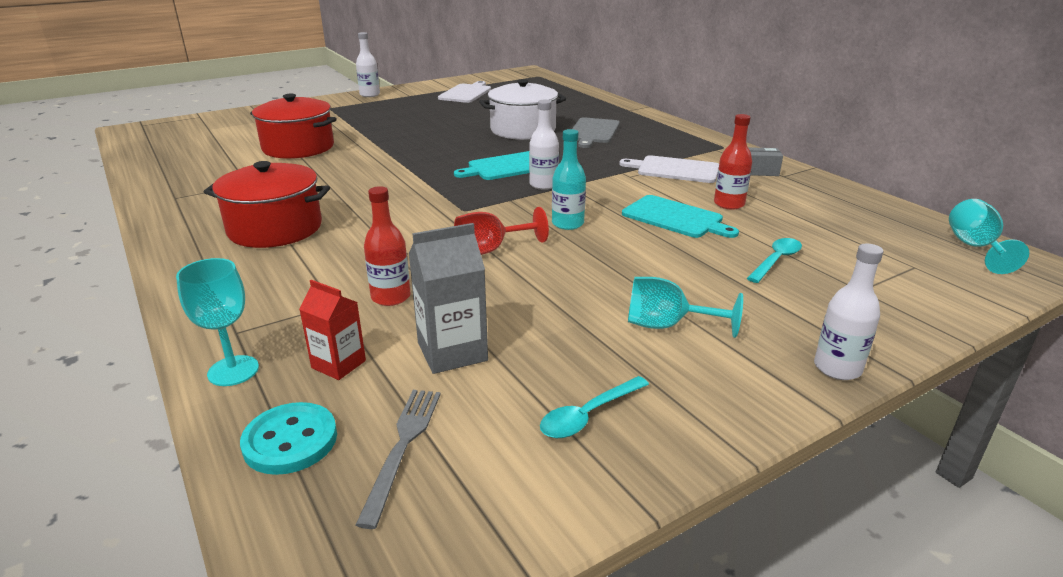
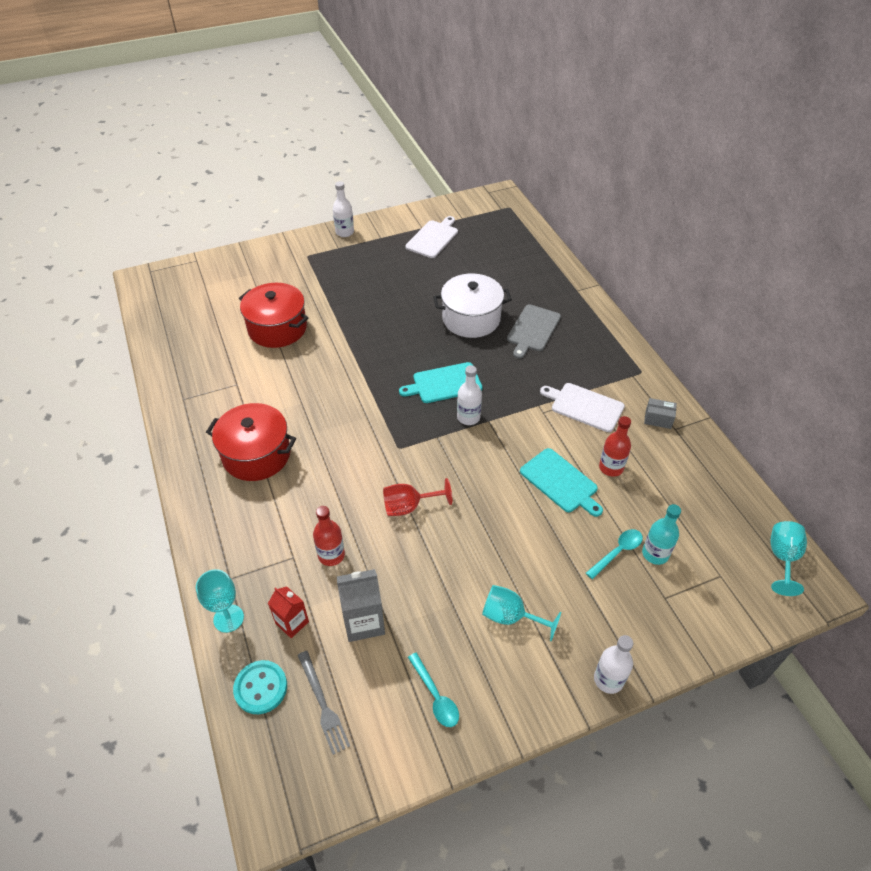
camera: 10 degrees right, 20 degrees up
(402, 447) = (323, 704): grey fork -> grey fork turned 135 degrees clockwise
(567, 224) = (474, 479): turquoise bottle -> turquoise bottle (655, 554)
(588, 415) = (435, 696): turquoise spoon -> turquoise spoon turned 90 degrees counterclockwise

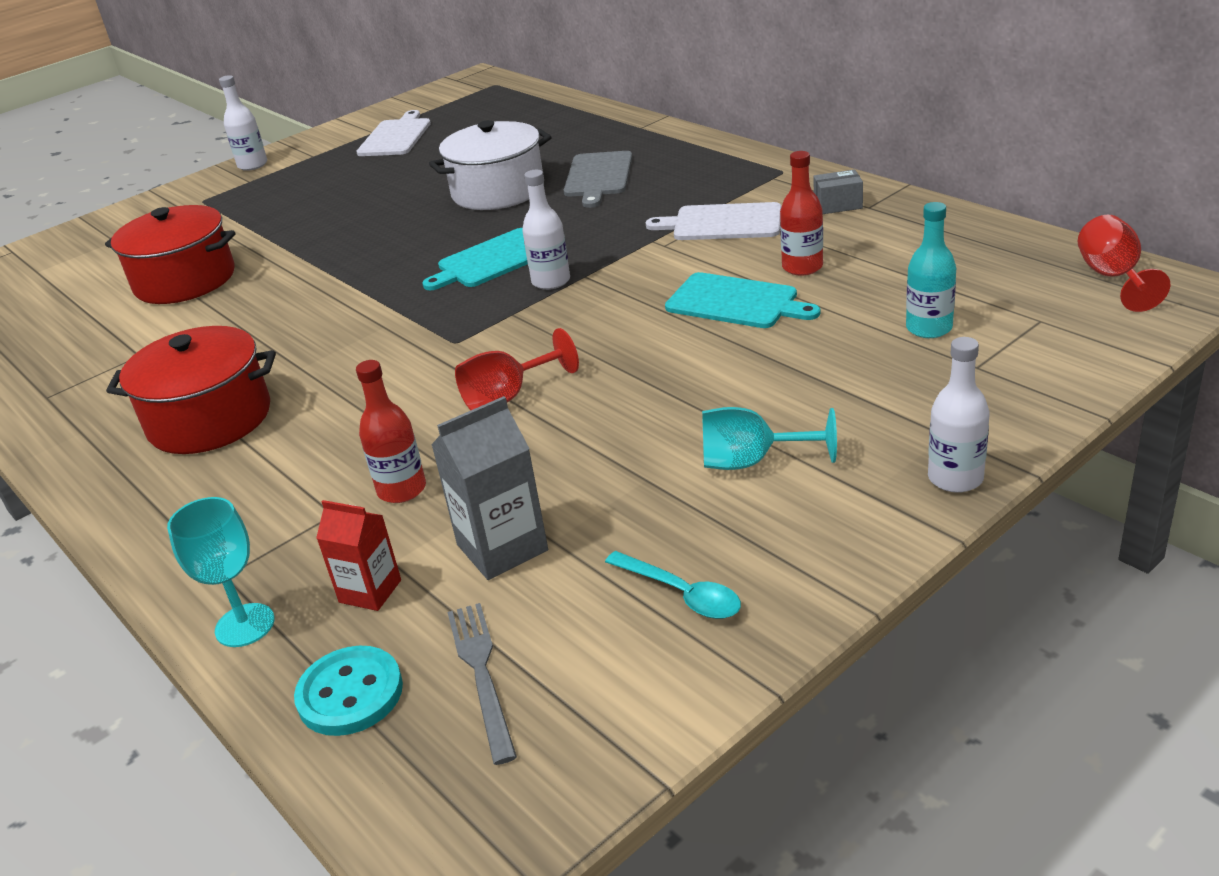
camera: 15 degrees left, 15 degrees down
(323, 704) = (481, 674): grey fork -> grey fork turned 150 degrees counterclockwise
(617, 552) = (871, 343): turquoise spoon -> none
(782, 558) = (1113, 277): turquoise goblet -> red goblet

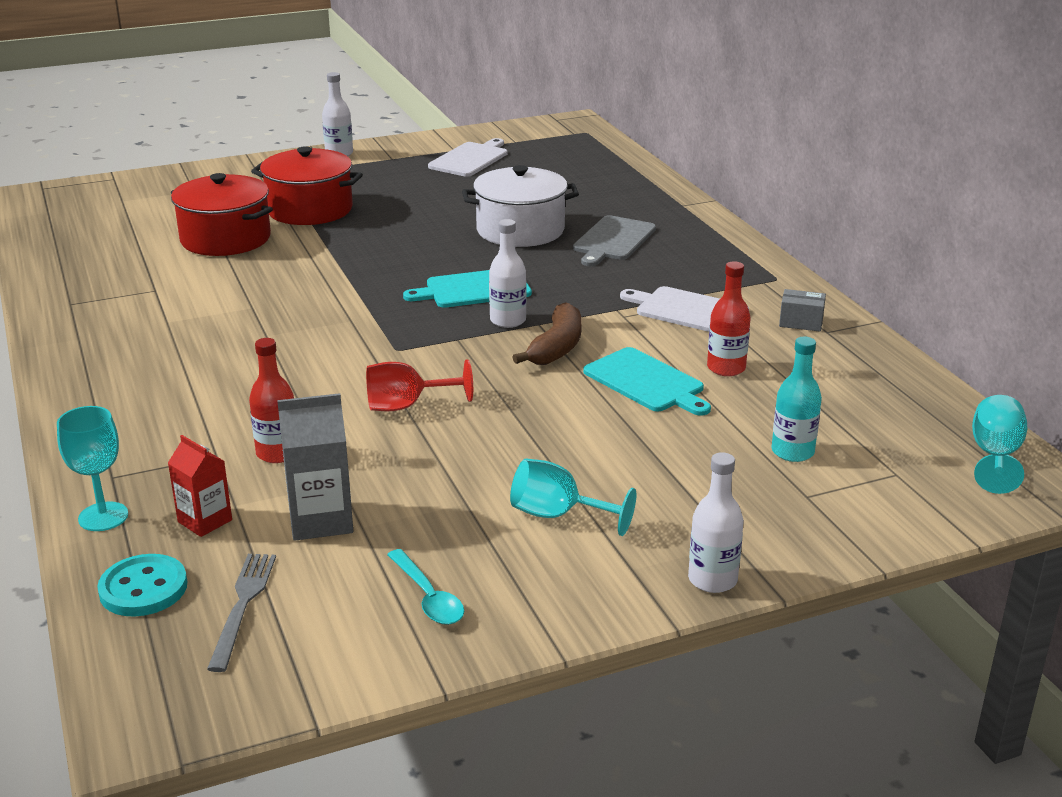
camera: 15 degrees right, 5 degrees down
(210, 419) = (174, 356): red pot -> red pot (310, 210)
(621, 294) = (556, 347): none -> brown banana
(1113, 277) = (995, 456): red goblet -> turquoise goblet

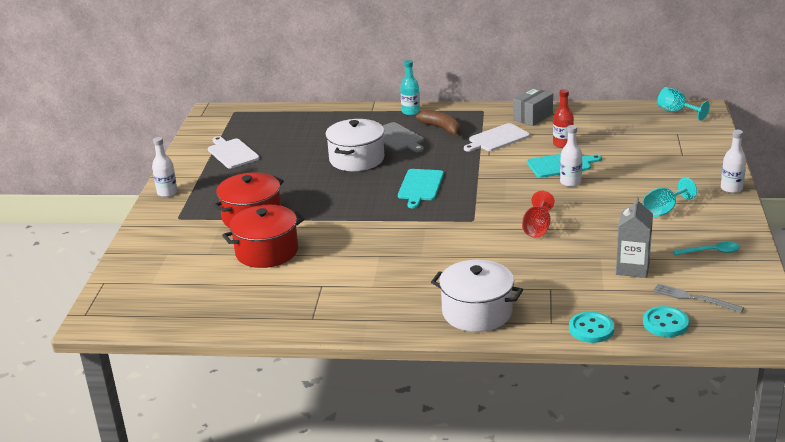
camera: 60 degrees left, 0 degrees up
(103, 517) = (591, 329): turquoise goblet -> turquoise button
(123, 410) = (477, 312): none -> white pot
(205, 521) = (614, 299): red carton -> none
(277, 453) = (560, 271): red bottle -> none
(508, 321) = (467, 184): white bottle -> white bottle (570, 182)
(556, 347) = (508, 178): brown banana -> brown banana (442, 128)
(792, 452) = (646, 149): turquoise bottle -> turquoise bottle (410, 112)
(801, 322) = (533, 117): grey box -> grey box, size x1.59

